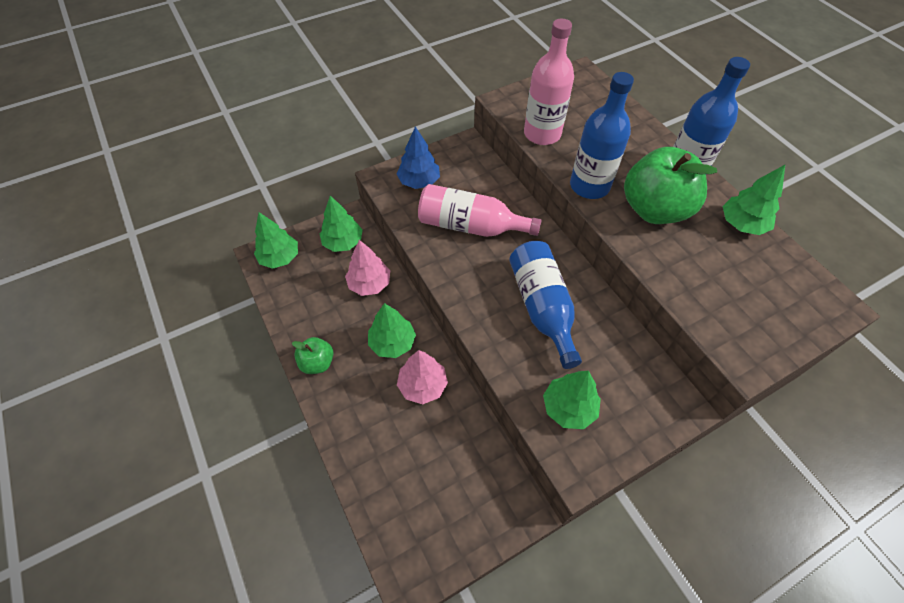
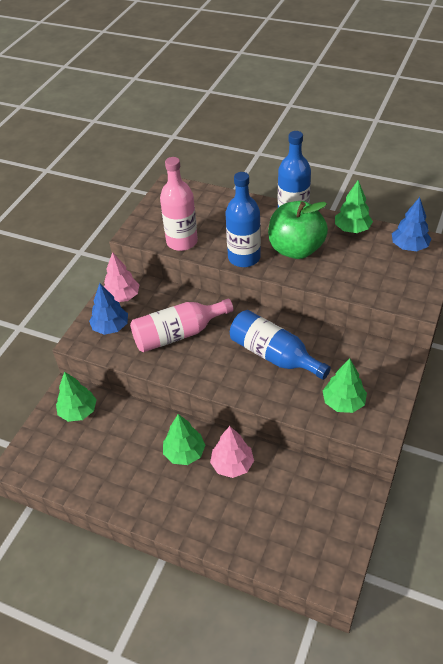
camera: 35 degrees left, 10 degrees down
(280, 258) = (36, 455): green tree -> none
(317, 363) = (142, 504): green apple -> none
(369, 284) = (128, 426): pink tree -> pink tree (122, 296)
(797, 286) = (409, 246): none -> blue tree

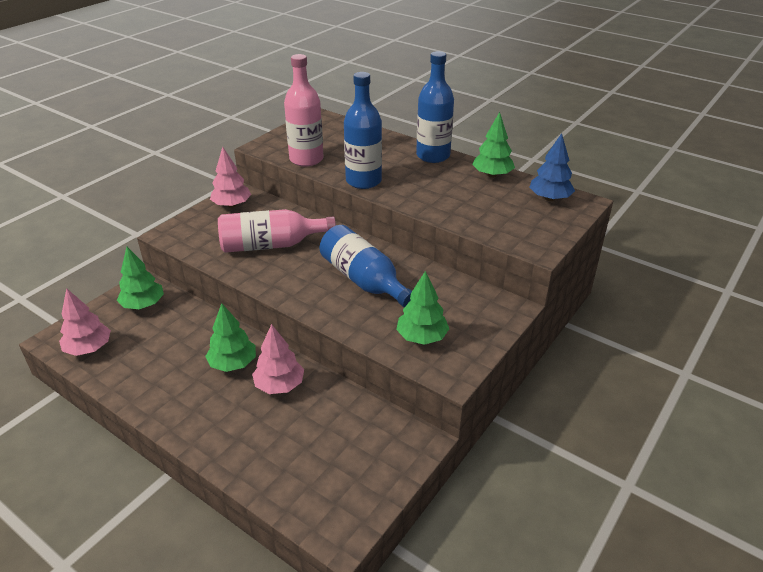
camera: 10 degrees right, 10 degrees down
(52, 466) = (89, 348): none -> pink tree
(110, 327) = (206, 228): blue tree -> none
(296, 249) = (422, 182): green apple -> none

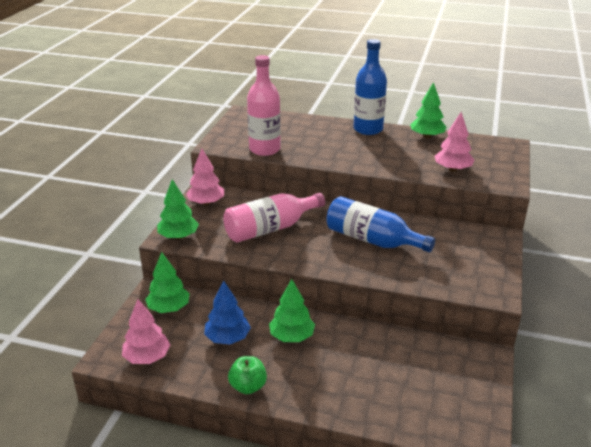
camera: 20 degrees left, 5 degrees down
(154, 404) = (248, 386): none -> green apple
(279, 385) = (345, 343): pink tree -> pink tree (452, 169)
(363, 181) = (329, 158): blue bottle -> none
(422, 337) = (452, 272): green tree -> green tree (178, 236)
(549, 198) = (484, 146): blue tree -> blue tree (227, 338)

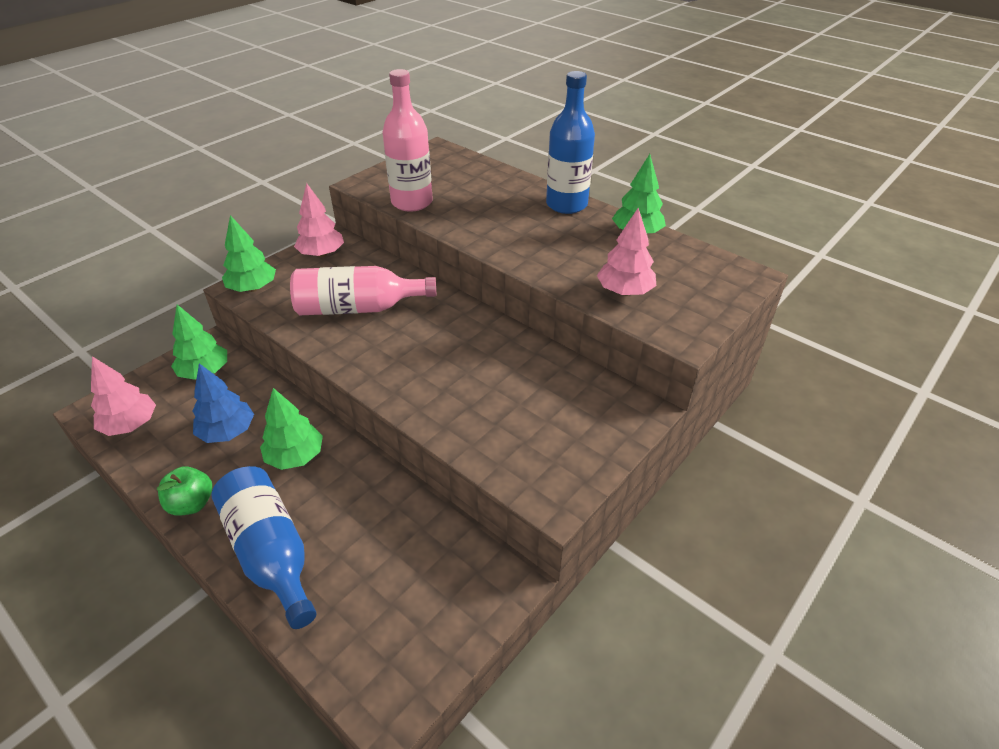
camera: 25 degrees right, 10 degrees up
(372, 240) = (463, 362): blue bottle -> blue bottle (271, 553)

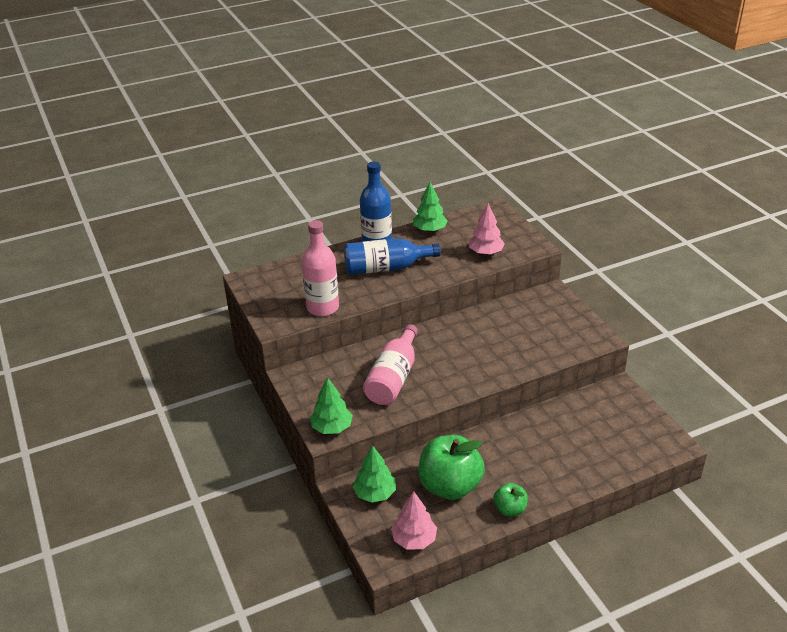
camera: 65 degrees left, 5 degrees down
(227, 432) = (450, 486): blue tree -> green apple
(271, 553) = (565, 476): blue bottle -> blue bottle (386, 268)
(295, 456) = (490, 455): green tree -> none
(321, 254) = (309, 385): pink tree -> none

